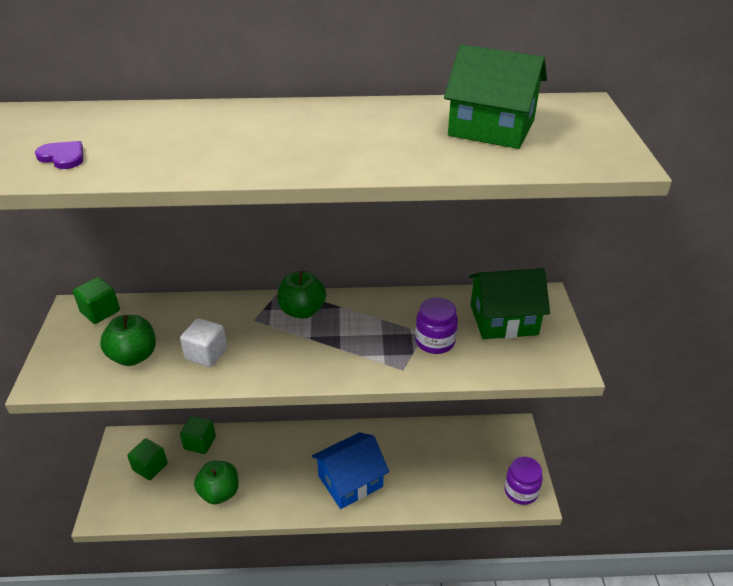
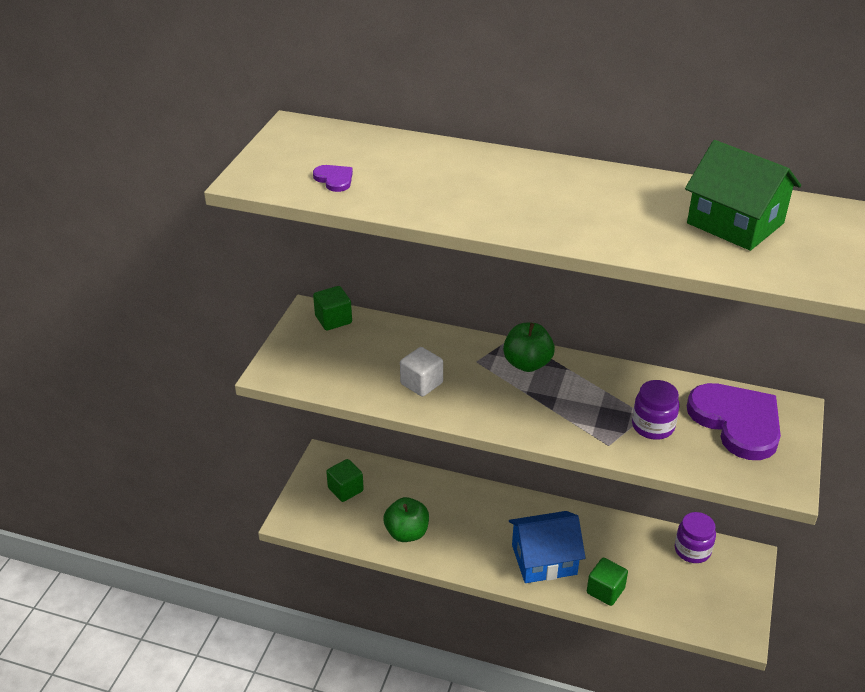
camera: 20 degrees right, 0 degrees up
(133, 356) = (354, 369): green apple -> none
(200, 443) = (400, 479): green cube -> green cube (605, 591)
(503, 319) = (737, 422): green house -> purple heart
(521, 491) = (729, 622): purple jar -> purple jar (692, 550)

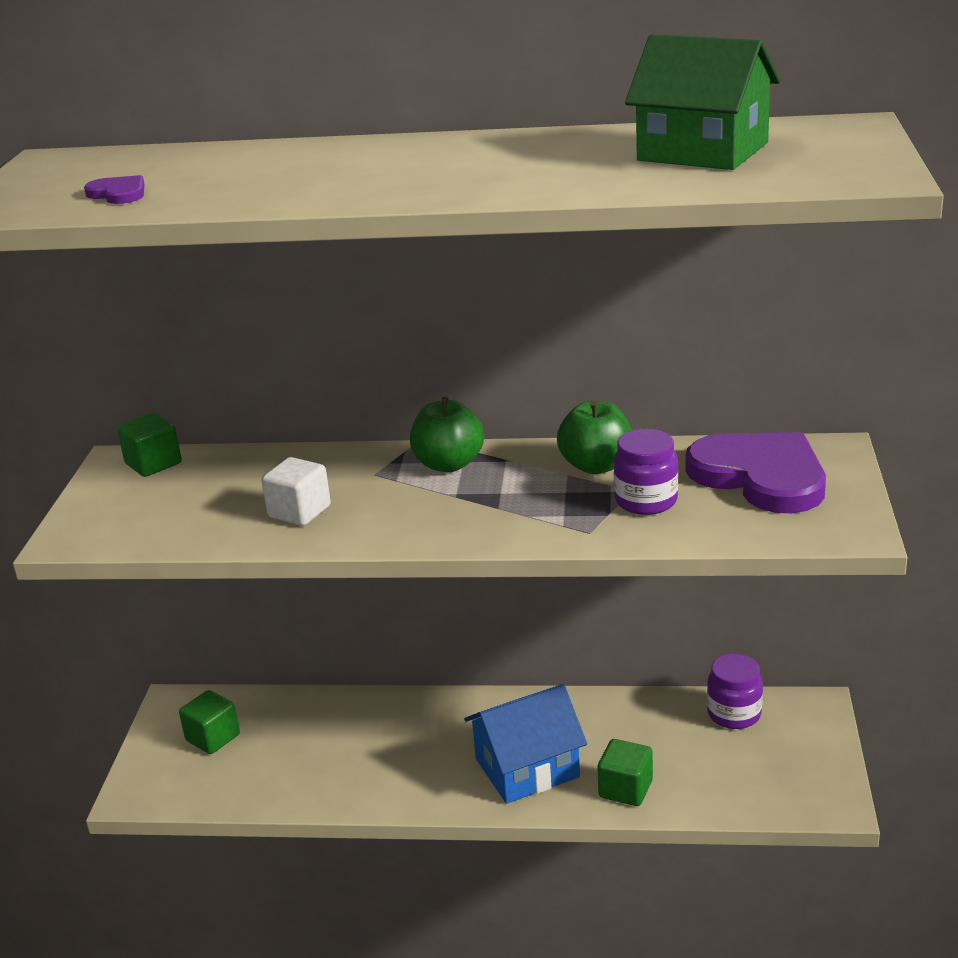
camera: 10 degrees left, 10 degrees down
(407, 533) = (316, 775): green apple -> green apple (596, 466)

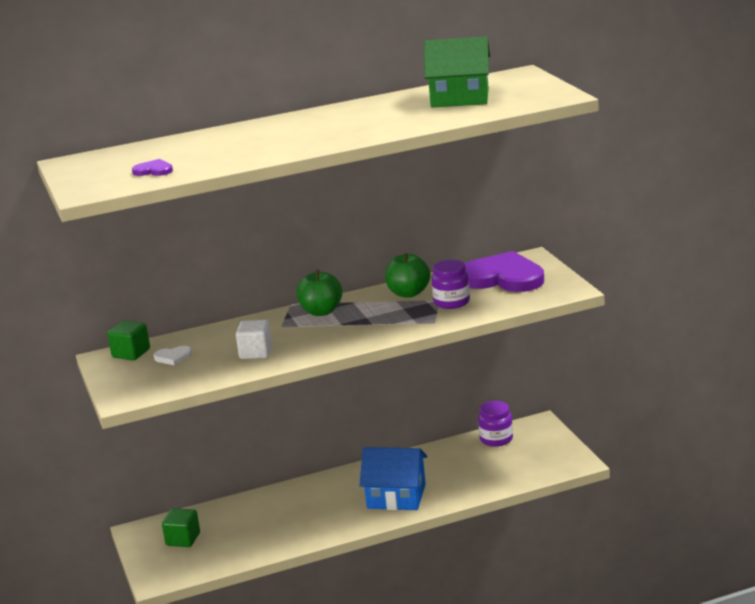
camera: 25 degrees left, 5 degrees down
(194, 486) = (173, 357): none -> white heart
(527, 768) = (396, 496): blue house -> blue house turned 60 degrees clockwise
(625, 789) = (461, 489): green cube -> none

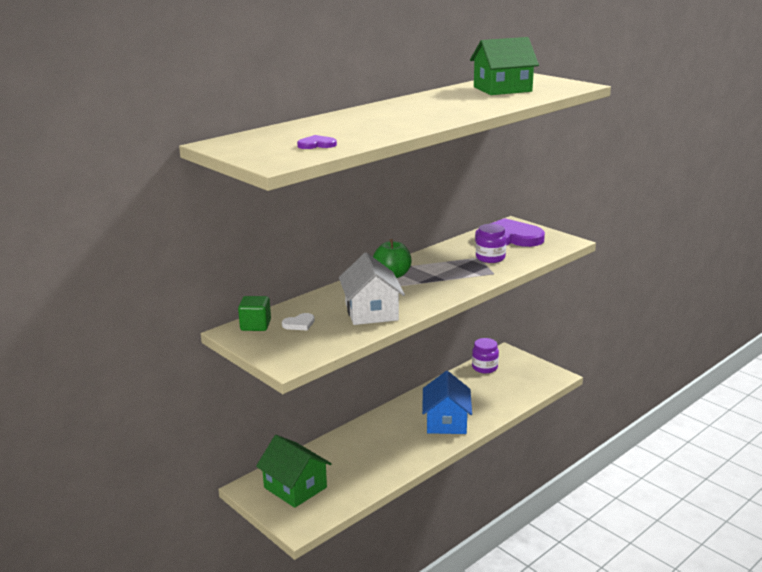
camera: 25 degrees left, 0 degrees up
(183, 539) = (295, 487): green cube -> green house
(256, 353) = (371, 312): white cube -> white house
(396, 496) = (446, 422): blue house -> blue house turned 75 degrees counterclockwise
(408, 293) = (448, 255): green apple -> none

